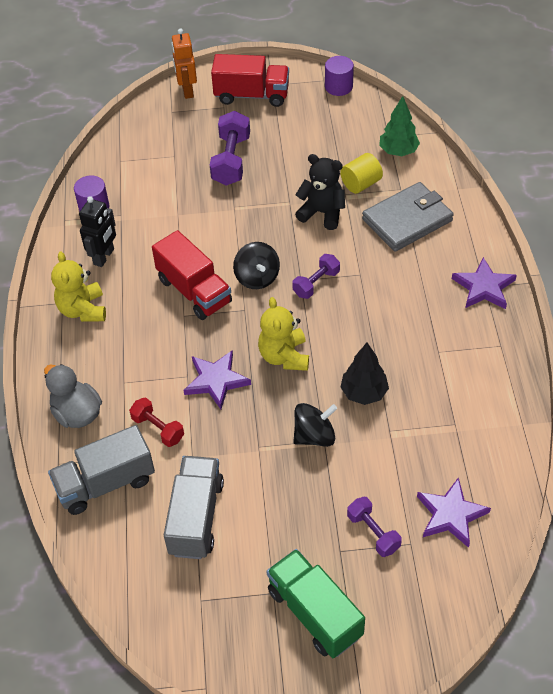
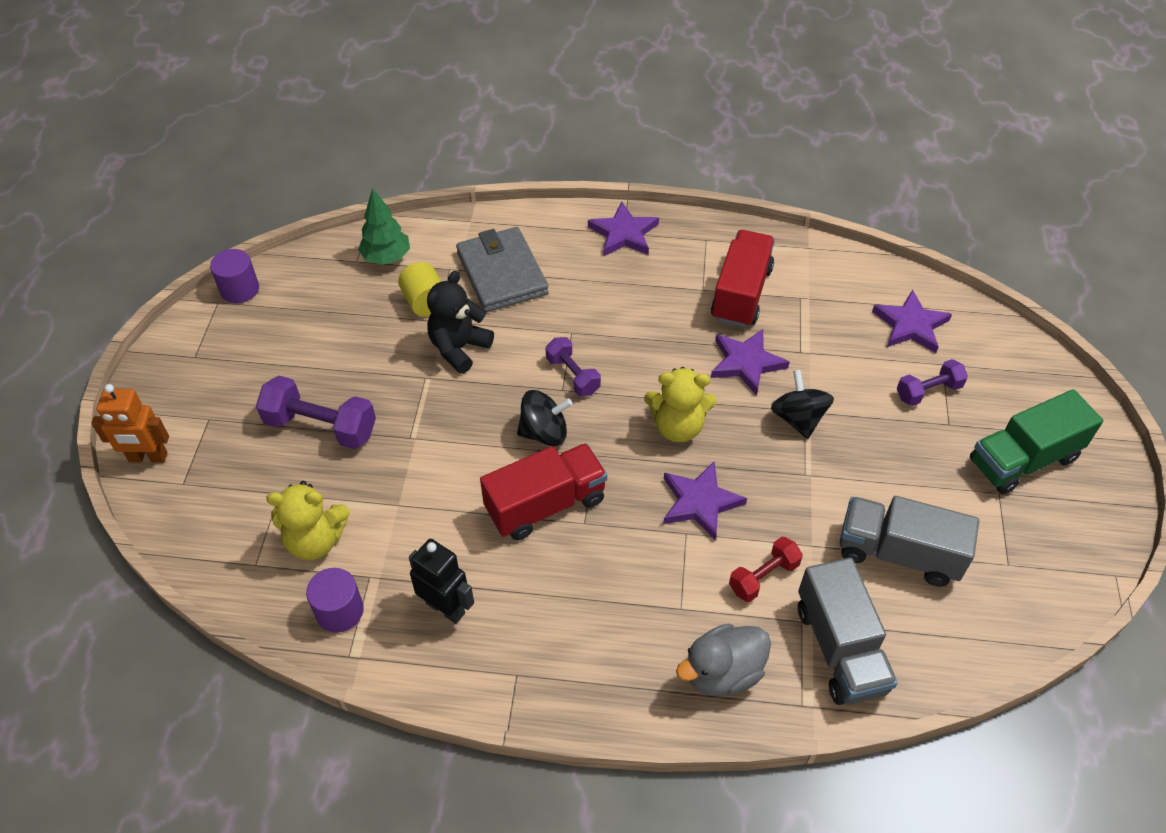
camera: 80 degrees left, 0 degrees up
(83, 310) = (539, 647): yellow teddy bear -> yellow teddy bear (316, 540)
(251, 95) = (202, 383): red truck -> red truck (741, 294)
(364, 393) = (746, 363): black tree -> purple star

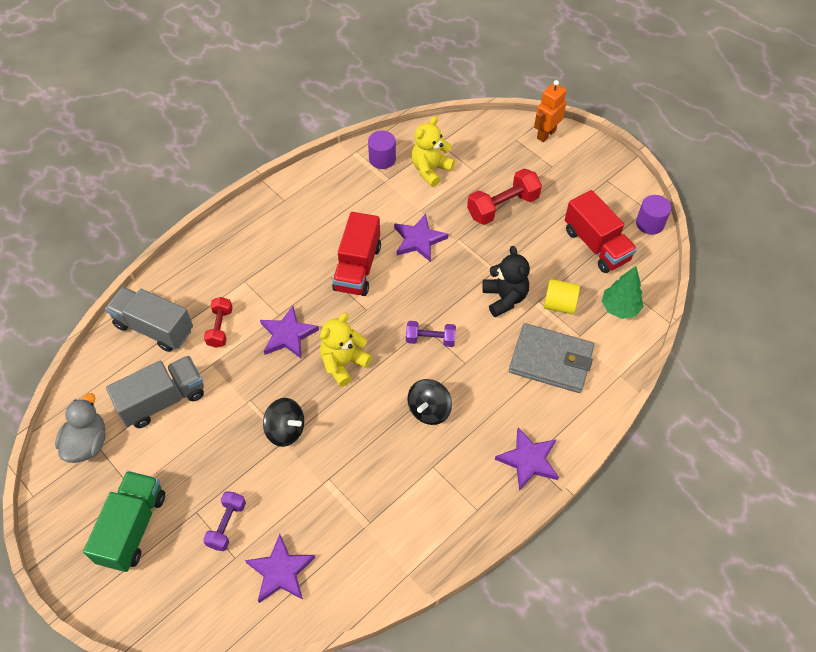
camera: 130 degrees right, 5 degrees up
(321, 426) = (503, 207): purple dumbbell -> red dumbbell
(446, 608) = (343, 195): black robot -> none
(544, 433) = (403, 298): black spinning top -> black spinning top (429, 410)
(722, 673) = (198, 272): grey duck -> grey duck (87, 443)
(741, 294) = (407, 487): red truck -> red truck (596, 245)
(746, 363) = (350, 438): purple star -> purple star (419, 240)

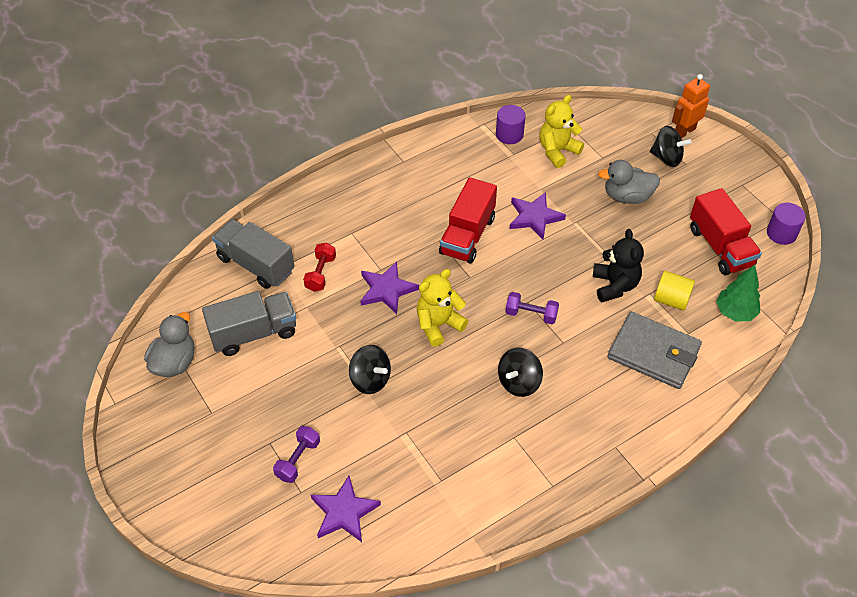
camera: 10 degrees right, 5 degrees down
(132, 528) = (205, 448): green truck -> none
(503, 207) = (627, 196): red dumbbell -> grey duck
(528, 460) = (614, 446): purple star -> none
(534, 163) = (667, 158): none -> black spinning top

